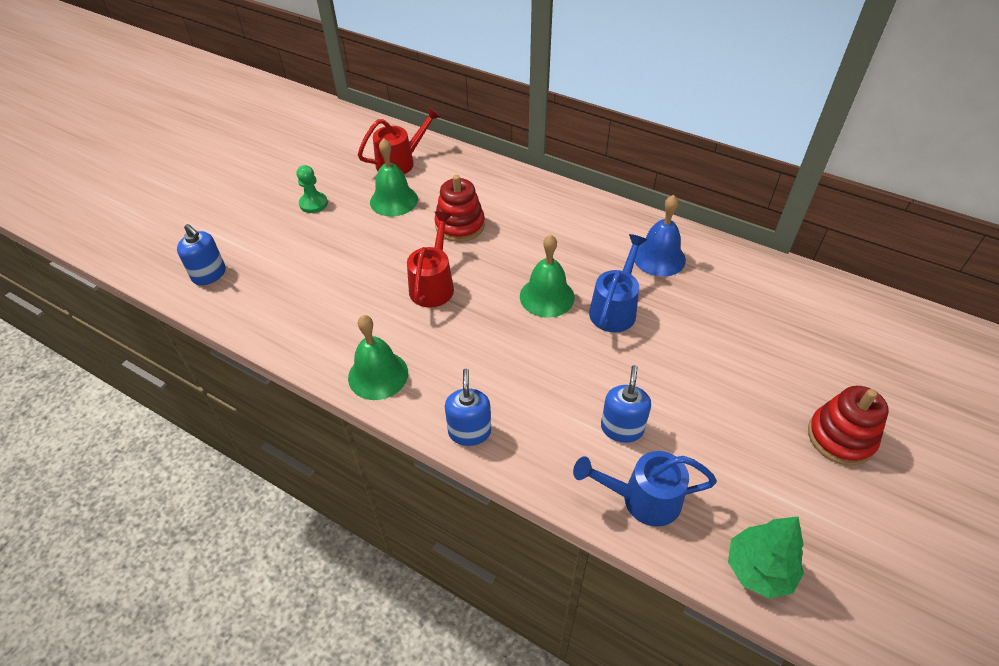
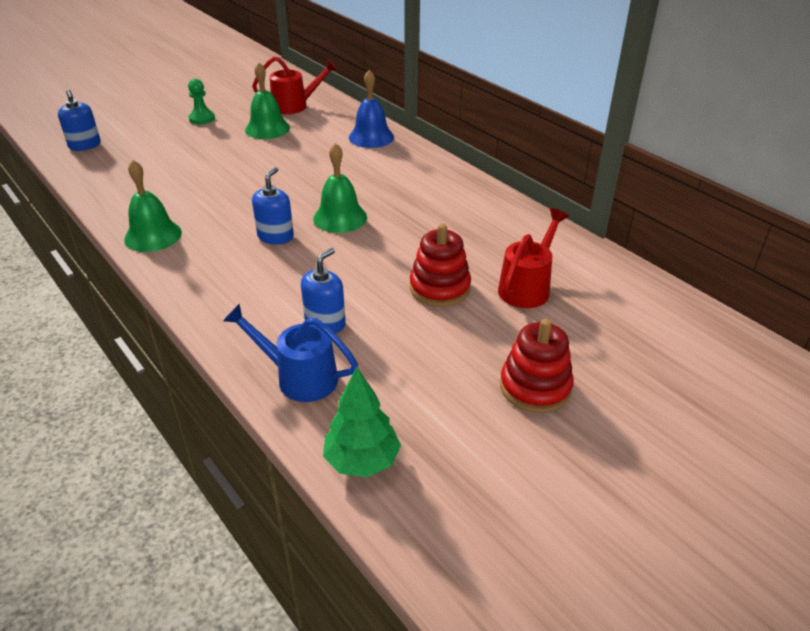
camera: 20 degrees right, 10 degrees down
(433, 284) = (250, 188): red watering can -> red watering can (527, 287)
(460, 225) = (307, 155): red stacking toy -> red stacking toy (440, 288)
(469, 431) = (192, 290): blue soap dispenser -> blue soap dispenser (275, 236)
(615, 308) = (394, 239): blue watering can -> none
(659, 257) = (468, 213): blue bell -> blue bell (371, 137)

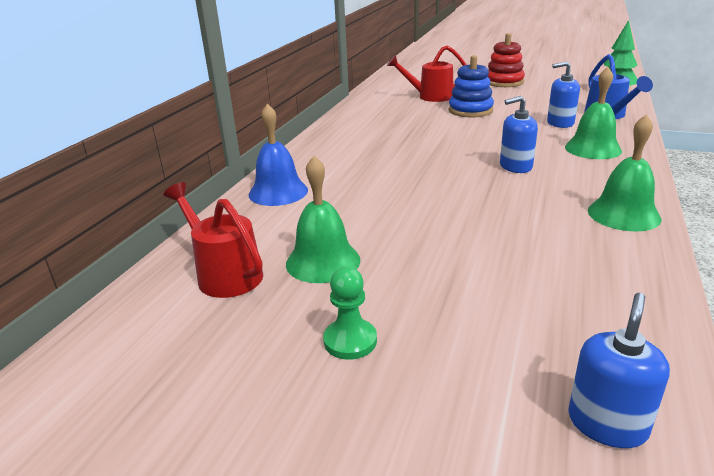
camera: 120 degrees left, 10 degrees down
(340, 217) = (447, 156): green bell -> green bell (593, 149)
(440, 288) = (470, 110): red stacking toy -> blue stacking toy

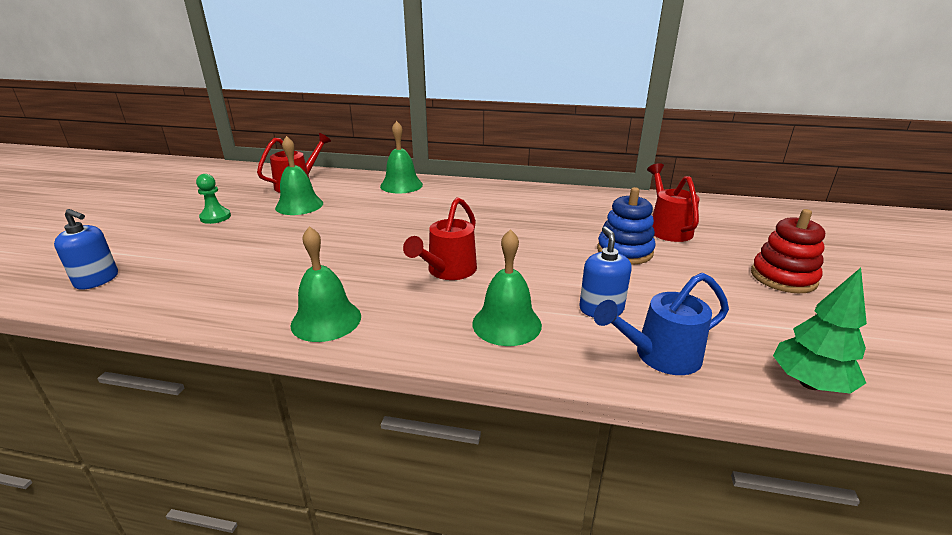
camera: 80 degrees right, 0 degrees up
(278, 192) = (401, 185): blue bell -> green bell
(515, 166) = (448, 271): blue soap dispenser -> red watering can

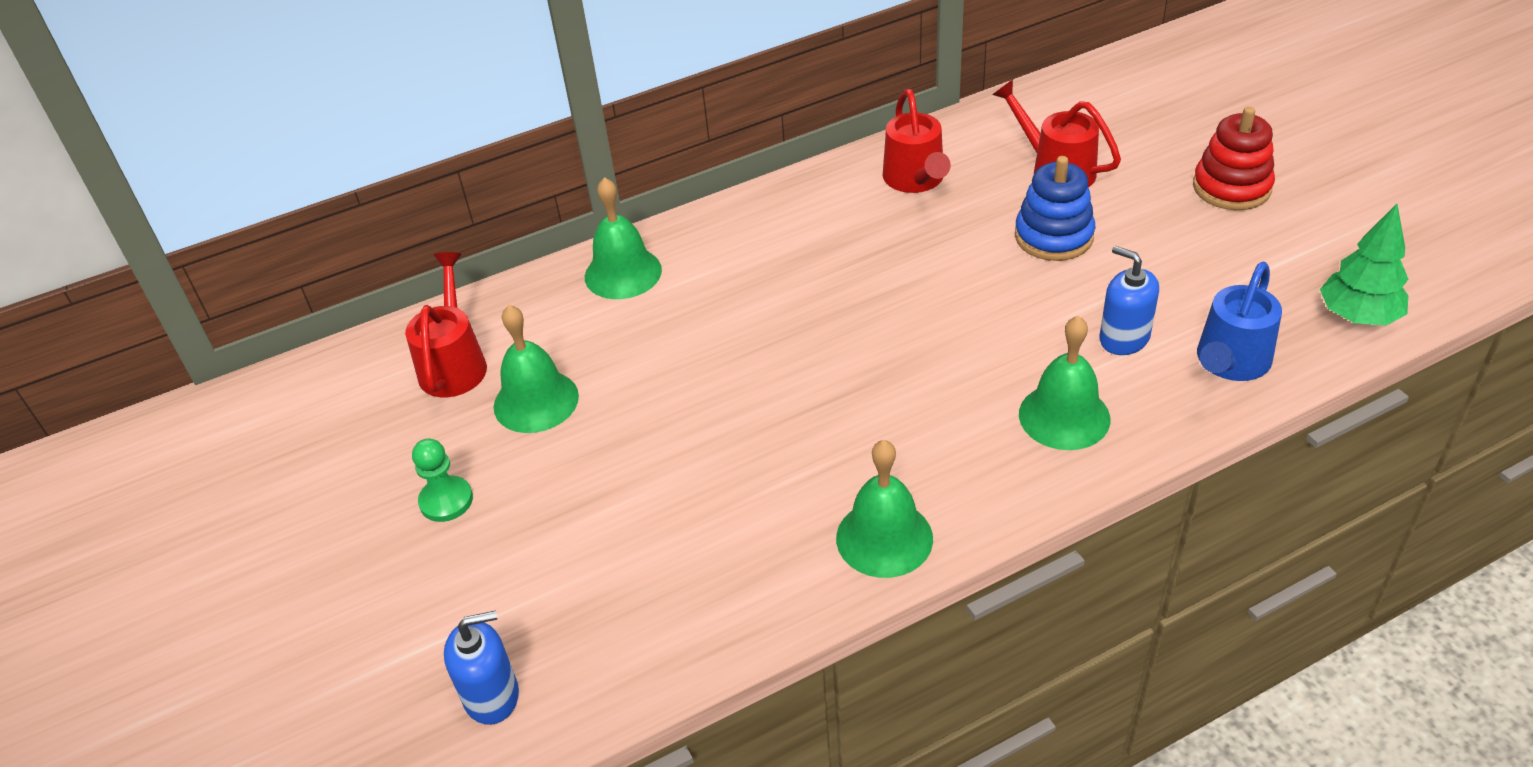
camera: 35 degrees left, 15 degrees up
(448, 271) = (911, 386): red watering can -> red watering can (916, 180)

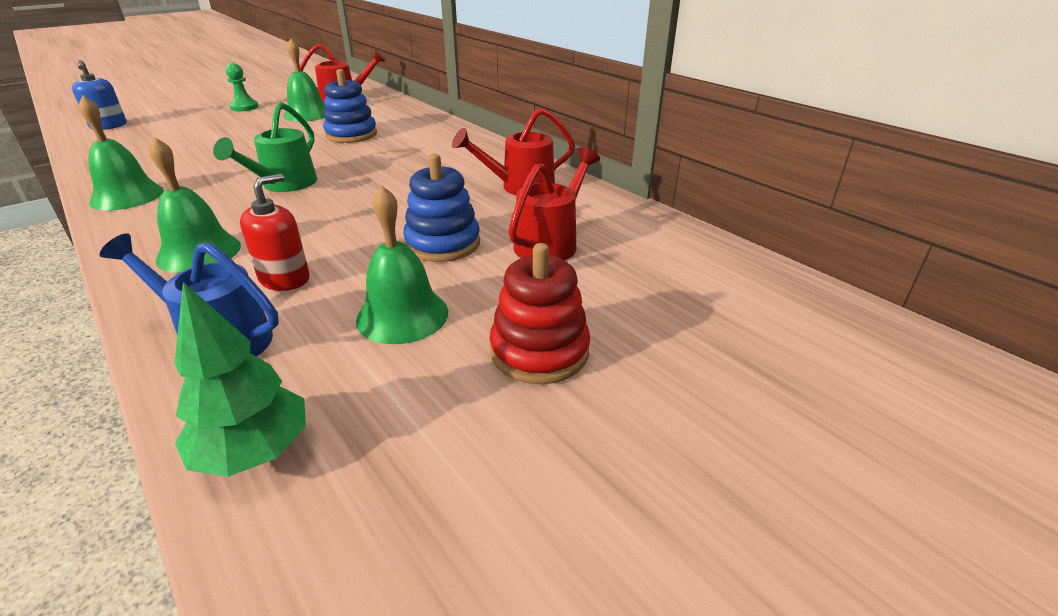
camera: 75 degrees right, 10 degrees down
(623, 273) = (412, 120): green bell -> green bell (402, 315)
(674, 334) = (351, 135): none -> blue stacking toy
(872, 378) = (284, 185): none -> green watering can
(1124, 338) = (285, 279): blue soap dispenser -> red soap dispenser

